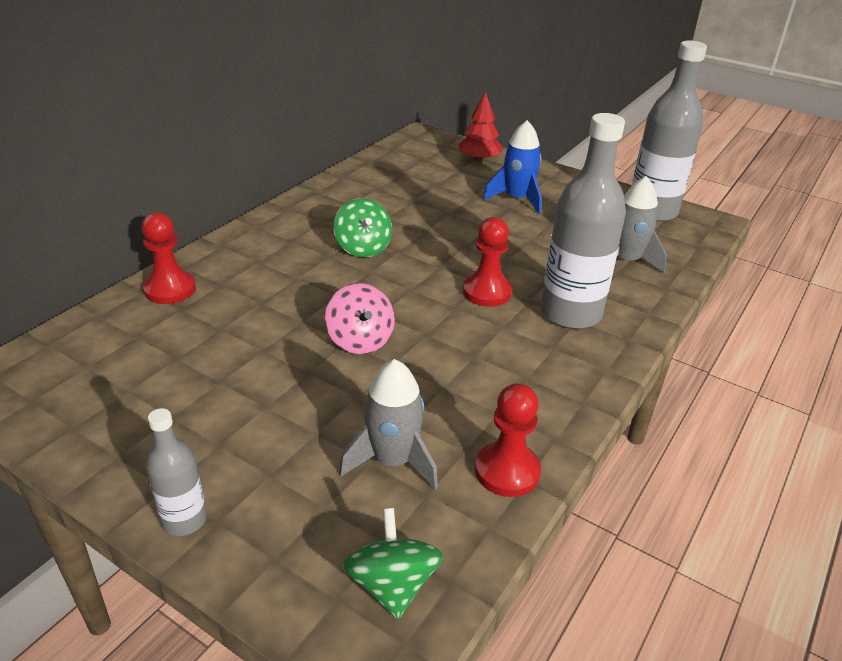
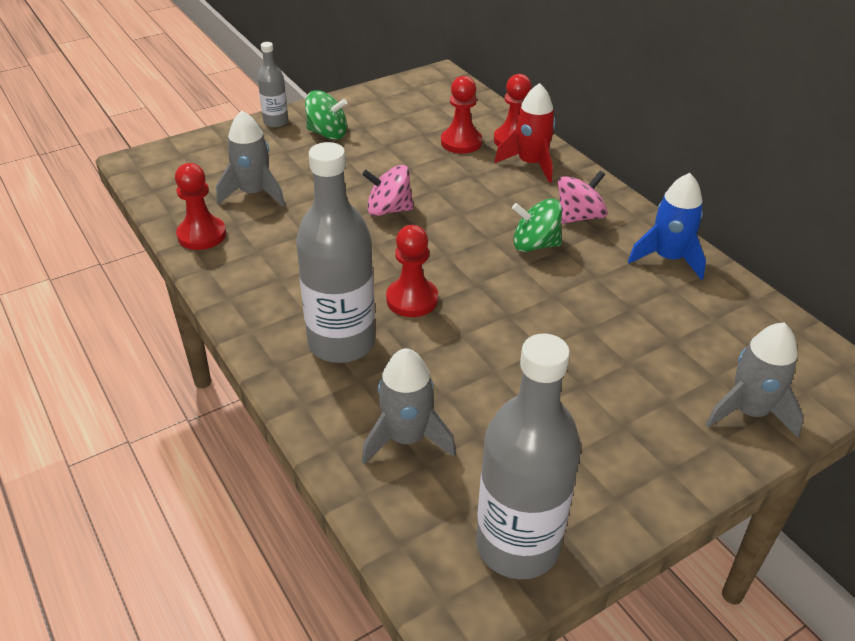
camera: 115 degrees right, 5 degrees up
(188, 324) = (461, 142): none -> red pawn
(219, 271) = (530, 164): none -> red rocket
(304, 233) = (579, 217): none -> pink spinning top
(392, 585) = (171, 172): green spinning top -> green spinning top (327, 133)
(479, 159) = (748, 412): red tree -> grey rocket
(517, 199) = (606, 403): blue rocket -> blue rocket (668, 258)

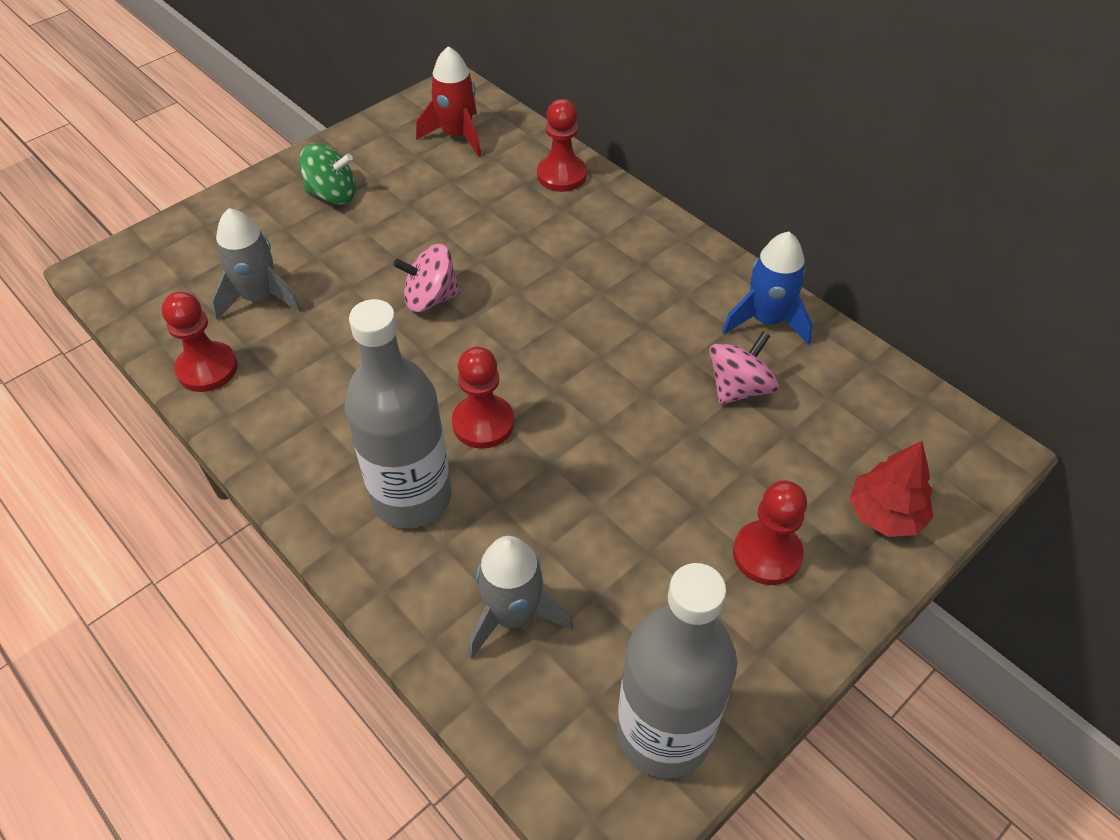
camera: 10 degrees left, 10 degrees up
(276, 122) = (264, 185): grey bottle -> none
(461, 142) = (499, 186): red pawn -> red pawn (767, 554)
(530, 164) = (587, 207): red rocket -> red rocket (457, 136)
(535, 245) = (612, 324): green spinning top -> none
(579, 217) = (657, 276): pink spinning top -> pink spinning top (739, 388)
(748, 412) = (885, 514): grey rocket -> red tree

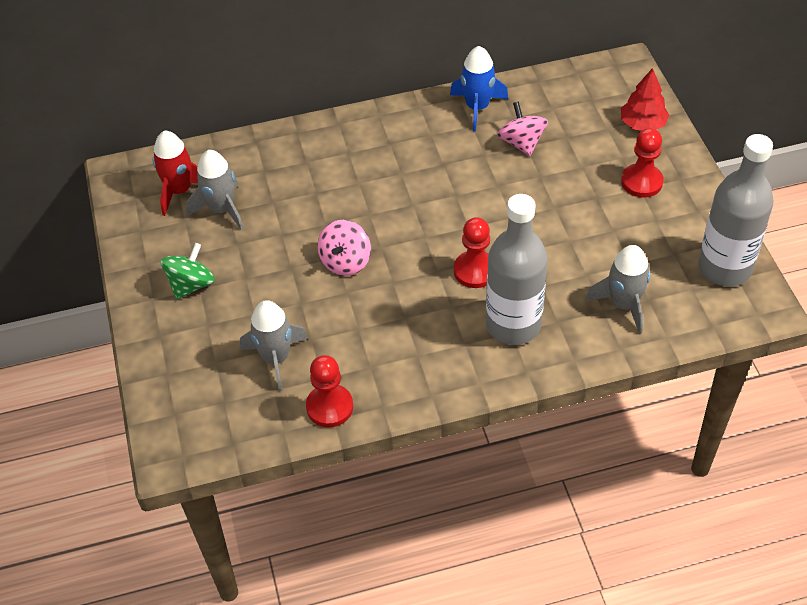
camera: 60 degrees left, 0 degrees up
(449, 174) = (221, 210): none -> grey rocket
(561, 175) = (271, 149): red pawn -> none

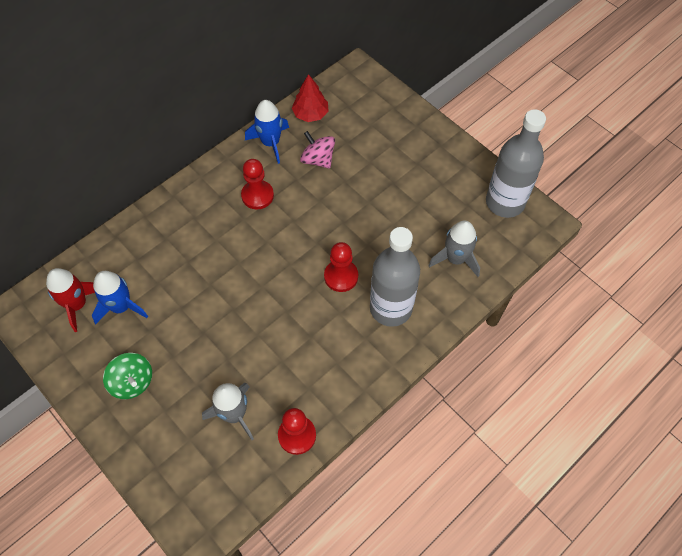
camera: 30 degrees left, 10 degrees up
(191, 284) = (132, 382): green spinning top -> green spinning top turned 135 degrees clockwise
(221, 210) = (121, 307): grey rocket -> blue rocket
(345, 261) = (242, 310): pink spinning top -> none
(641, 182) = (416, 158): red pawn -> red pawn (257, 195)
(642, 124) = (393, 112): red tree -> red tree (310, 114)

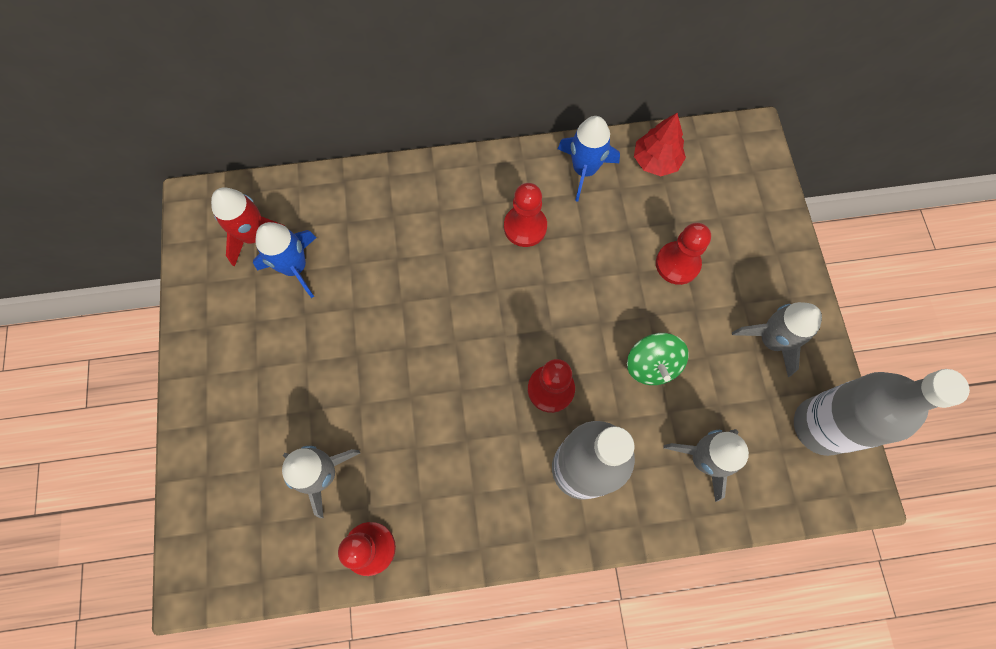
camera: 35 degrees right, 10 degrees up
(132, 382) = (248, 362): green spinning top -> green spinning top (651, 365)
(318, 159) = (625, 224): pink spinning top -> none
(365, 163) = (677, 264): none -> red pawn
(446, 174) = (771, 340): none -> grey rocket

